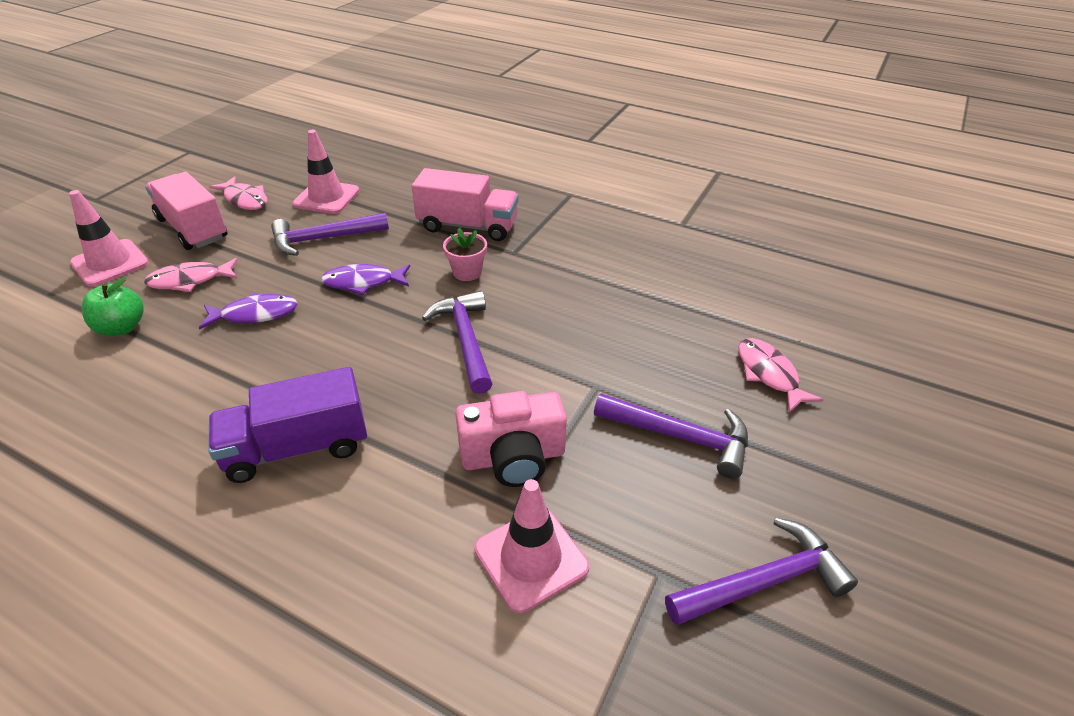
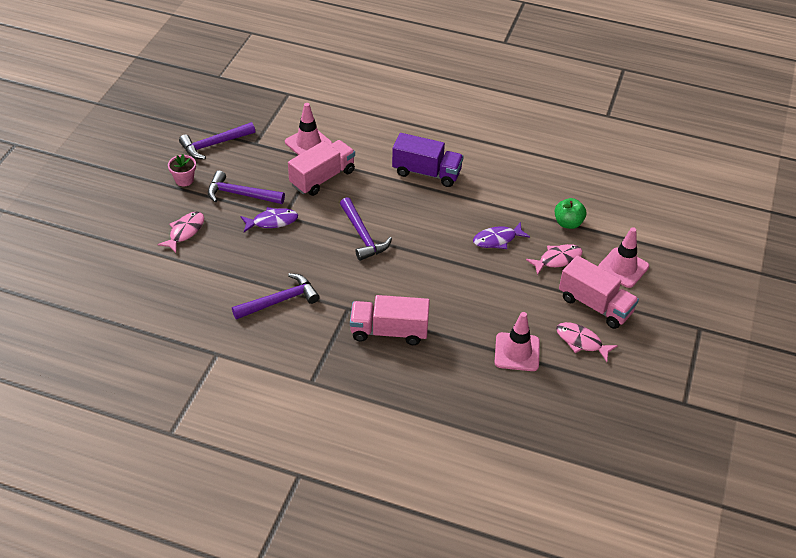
camera: 170 degrees right, 5 degrees up
(297, 448) = (426, 172): purple truck -> purple truck turned 45 degrees clockwise
(323, 239) = (492, 305): purple hammer -> purple hammer (280, 300)
(363, 282) = (443, 270): purple fish -> purple fish (272, 221)
(467, 272) = (376, 286): pink flower pot -> pink flower pot (184, 180)
(513, 457) = (322, 178): pink camera -> pink truck
(769, 374) = (185, 232): pink fish -> pink fish turned 120 degrees counterclockwise

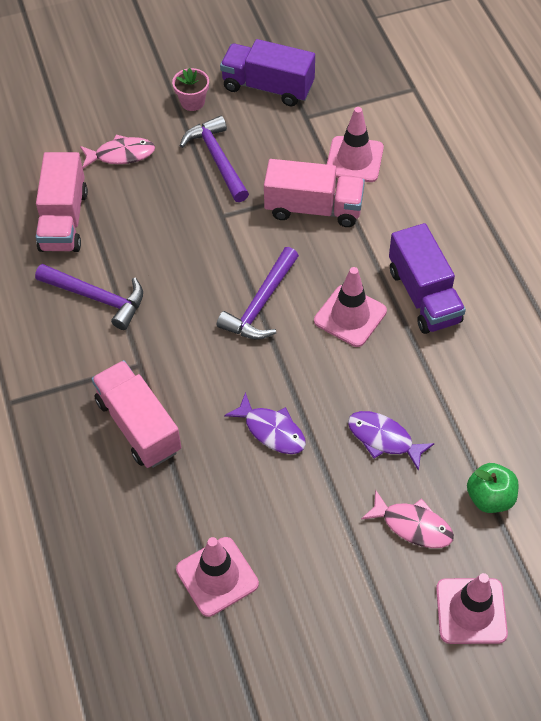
camera: 55 degrees right, 10 degrees up
(214, 144) = (268, 87): purple hammer -> purple truck
(272, 221) = (204, 212): purple fish -> purple fish (271, 430)
(409, 206) = (350, 316): none -> pink traffic cone
(581, 342) = (295, 639): pink fish -> none
(595, 305) = (373, 618): pink truck -> pink truck (64, 220)

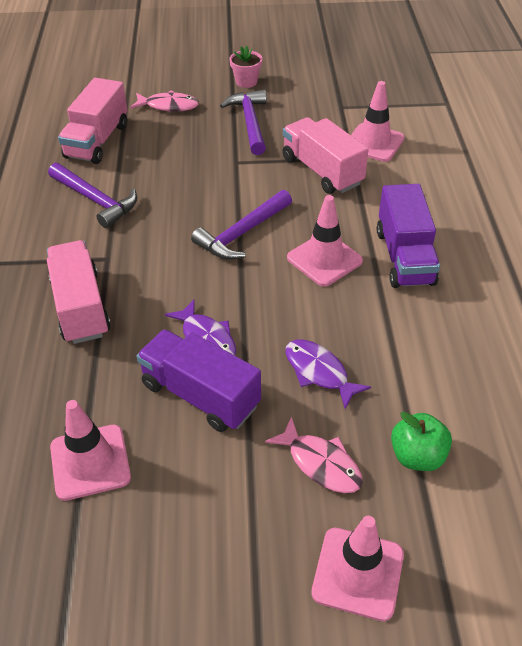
camera: 15 degrees right, 10 degrees down
(268, 87) = (315, 82): purple truck -> purple truck (200, 395)
(313, 208) = (322, 171): pink truck -> pink truck turned 150 degrees counterclockwise

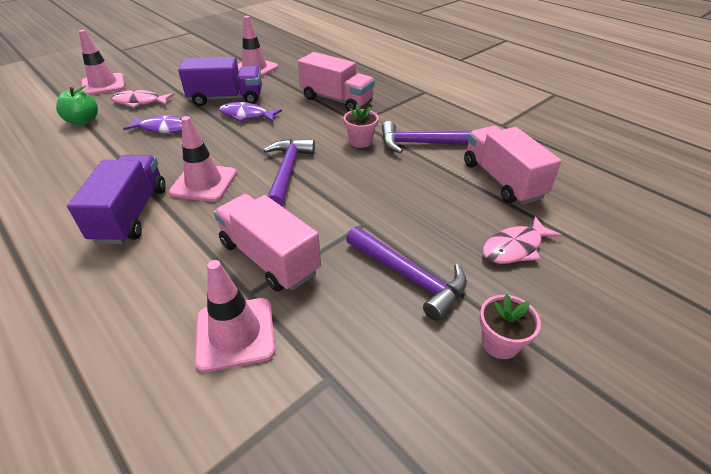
camera: 140 degrees right, 5 degrees down
(141, 232) = (360, 141): none -> pink flower pot
(322, 171) = (269, 258): pink truck -> pink truck turned 150 degrees counterclockwise
(404, 257) = (131, 214): purple truck -> purple truck turned 45 degrees clockwise

